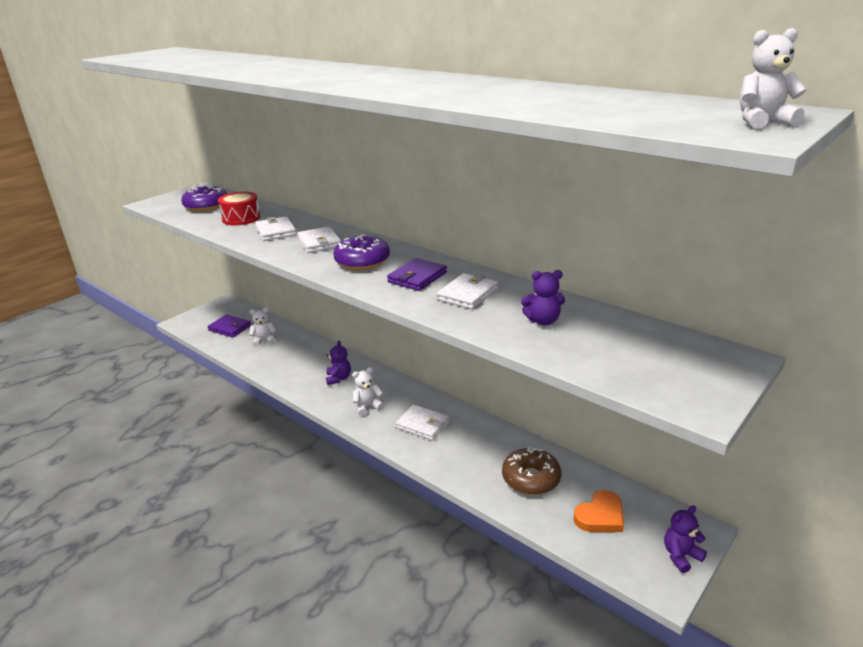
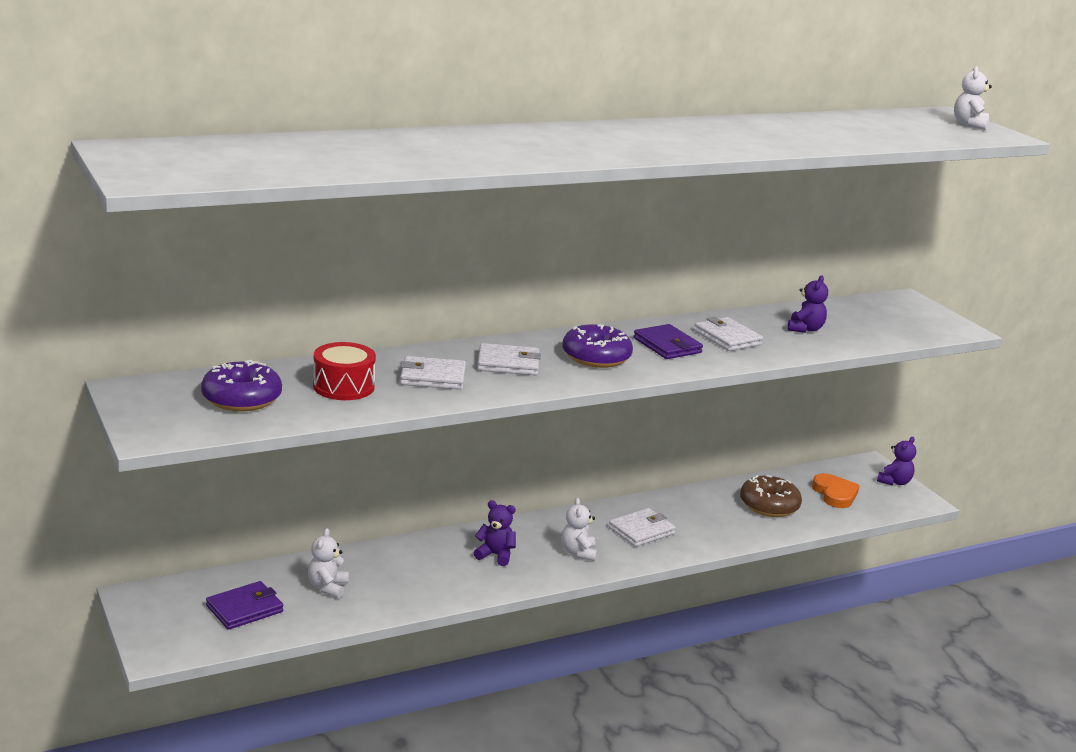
camera: 70 degrees left, 5 degrees down
(681, 556) = (894, 482): purple teddy bear -> purple teddy bear turned 135 degrees counterclockwise

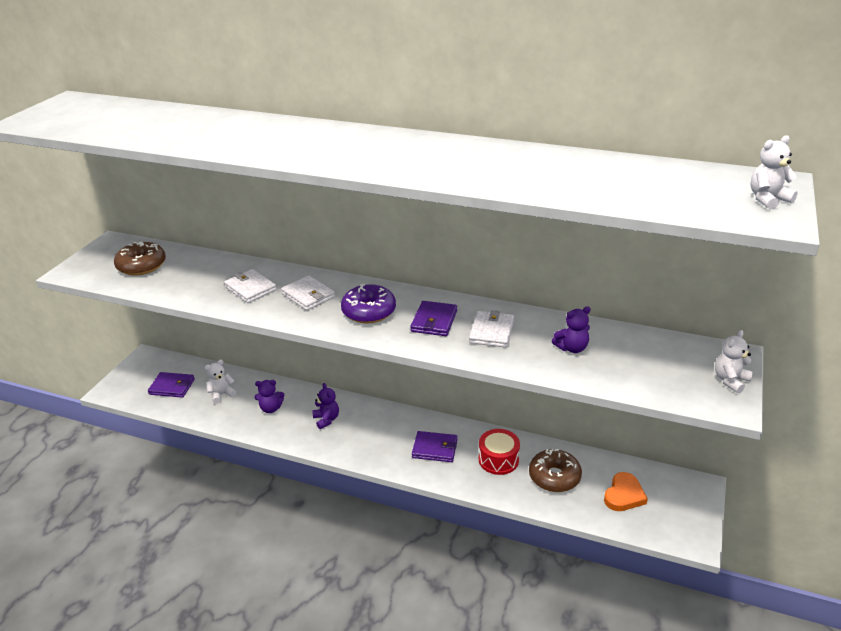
camera: 50 degrees right, 10 degrees up
(241, 399) = (141, 266): purple donut -> brown donut
(343, 386) = (197, 277): red drum -> red drum (498, 459)
(578, 552) = (373, 443): white teddy bear -> white teddy bear (730, 380)
(641, 531) = (434, 449): white wallet -> purple wallet
(894, 482) = (696, 512): purple teddy bear -> purple teddy bear (271, 408)

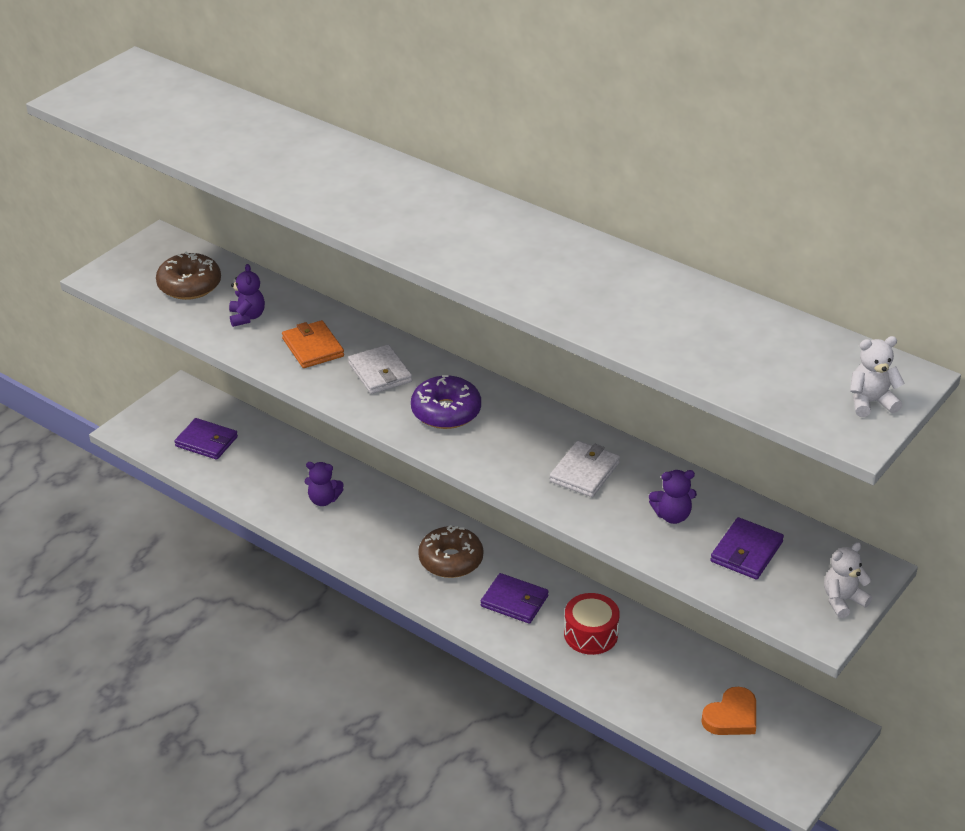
camera: 15 degrees right, 5 degrees up
(221, 394) = (266, 466): white teddy bear -> none
(250, 288) = (313, 347): white wallet -> orange wallet
(326, 419) = (390, 531): purple teddy bear -> purple teddy bear (247, 317)
(434, 321) = (520, 442): purple wallet -> purple wallet (746, 552)
(554, 477) = (653, 673): brown donut -> brown donut (451, 560)

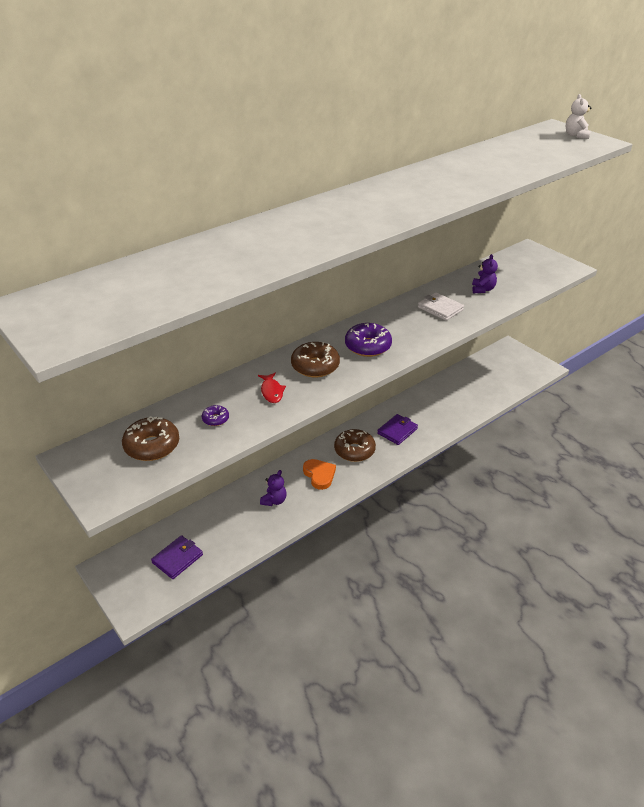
camera: 75 degrees left, 0 degrees up
(247, 317) = (215, 419): purple teddy bear -> purple donut
(313, 347) = (272, 391): orange wallet -> red fish
(380, 372) = (315, 366): white wallet -> brown donut
(590, 634) = (430, 408): red drum -> none
(731, 716) = (497, 374): orange heart -> orange heart (319, 475)
(746, 552) = (514, 275): purple wallet -> none
(842, 600) = (551, 259): white teddy bear -> none

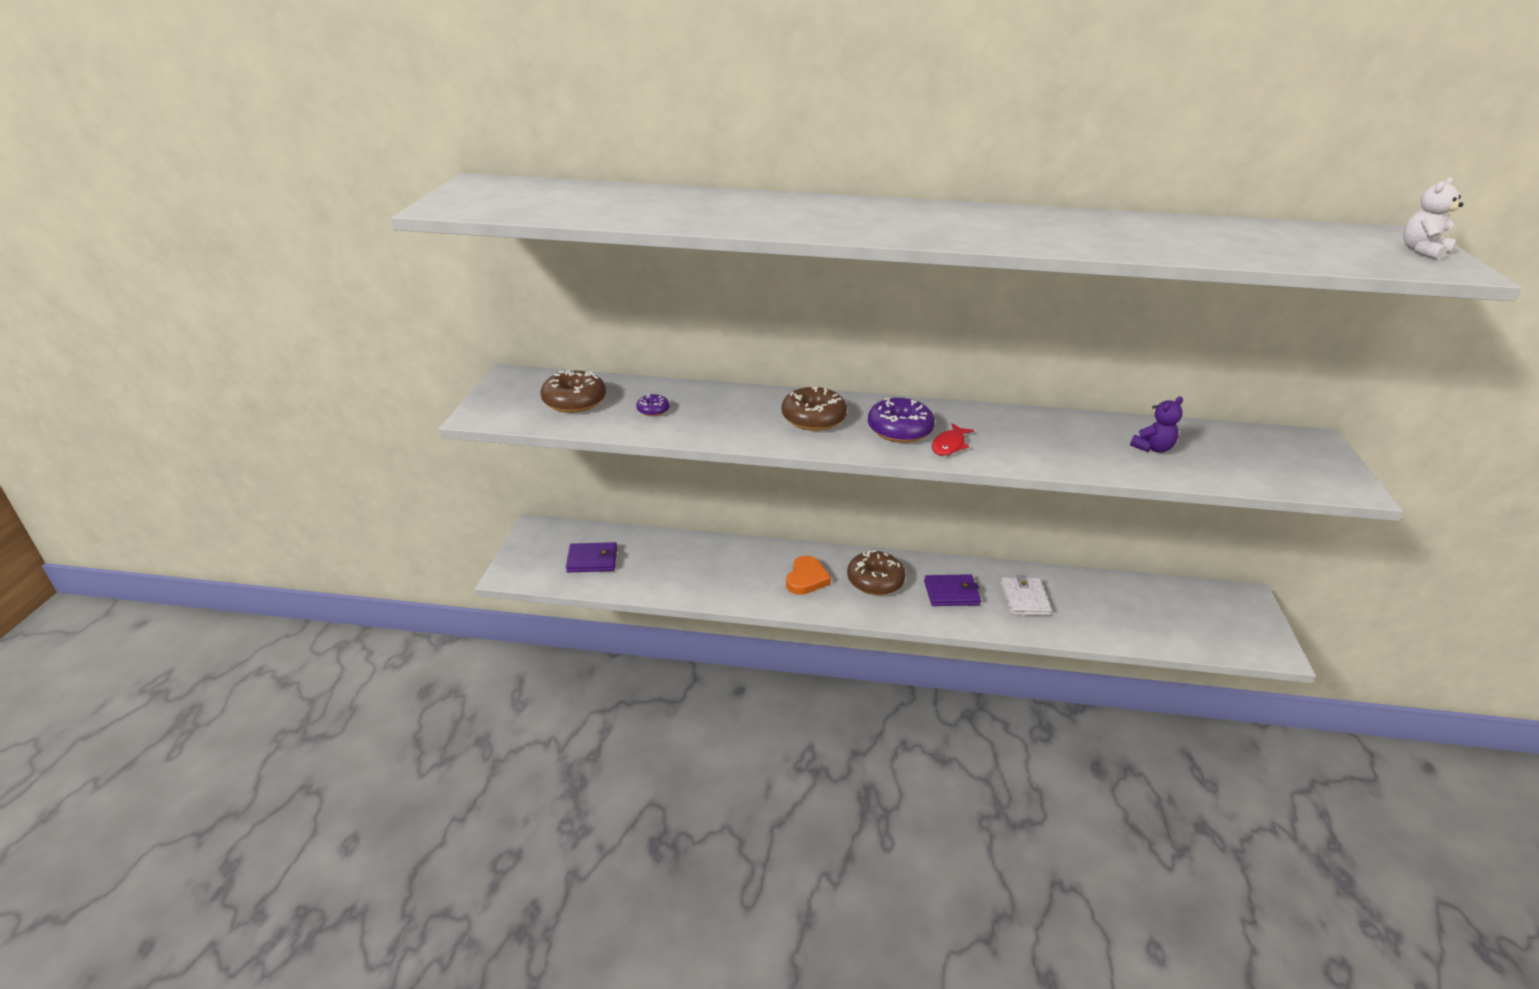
camera: 45 degrees right, 5 degrees down
(272, 391) = (736, 416): red fish -> red fish (949, 445)
(274, 500) = (733, 571): purple teddy bear -> none
(440, 308) = (1054, 439): white wallet -> white wallet (1024, 599)

